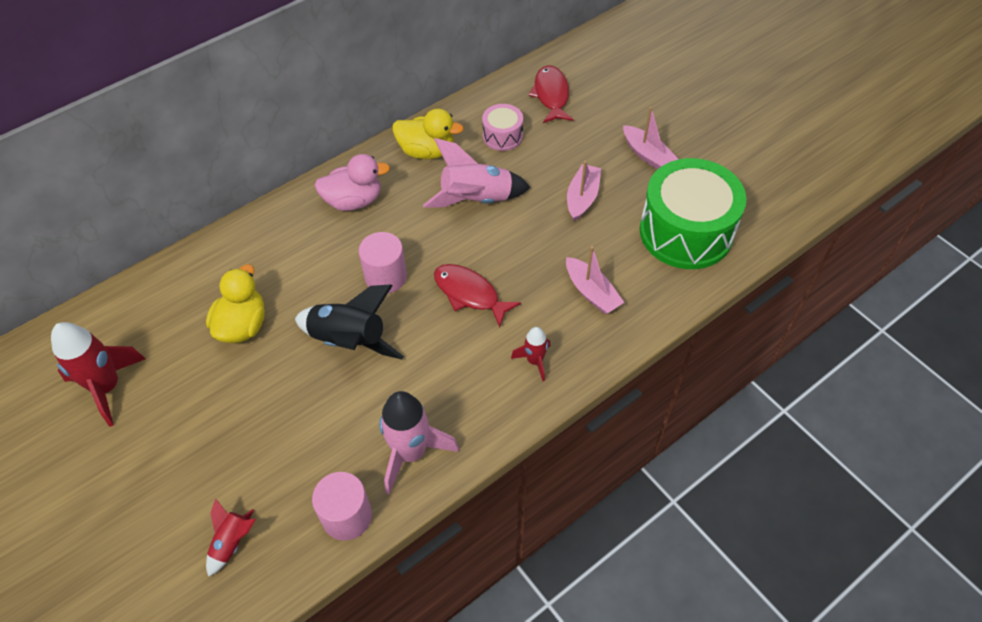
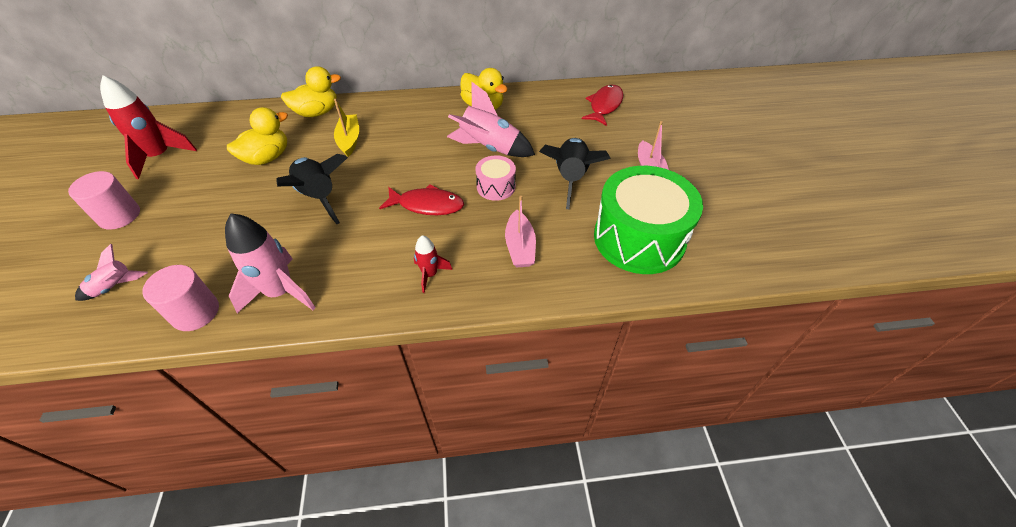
camera: 30 degrees right, 5 degrees down
(232, 542) = (114, 287): red rocket -> pink rocket
(242, 243) = (317, 112): none -> yellow duck
(316, 260) = (349, 140): none -> yellow boat
(354, 201) = (407, 116): pink duck -> none
(385, 277) = (382, 169): pink cylinder -> pink cylinder (119, 216)
(469, 294) = (427, 205): red fish -> red fish turned 120 degrees clockwise
(502, 136) = (545, 117): pink drum -> pink drum (496, 187)
(582, 198) = (571, 178): pink boat -> black rocket

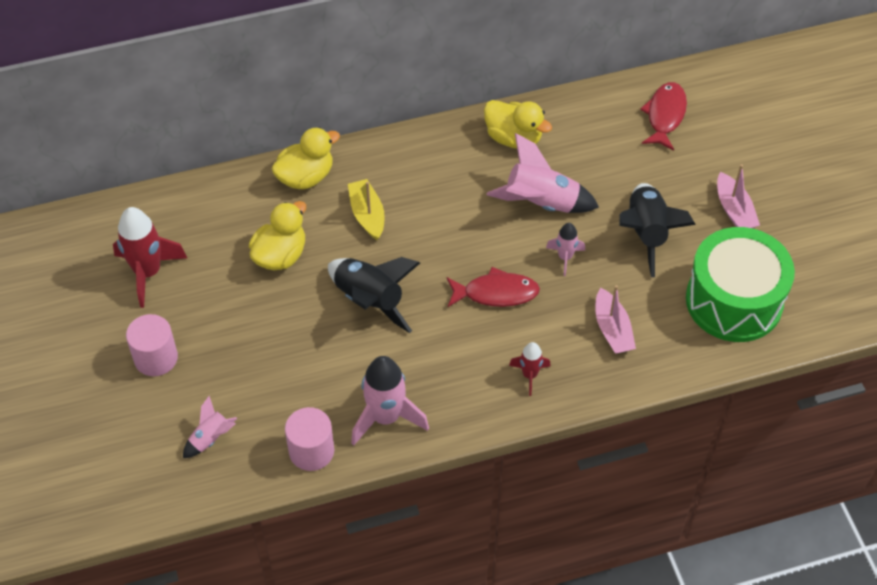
camera: 10 degrees left, 5 degrees up
(496, 187) = (565, 257): pink drum -> pink rocket

